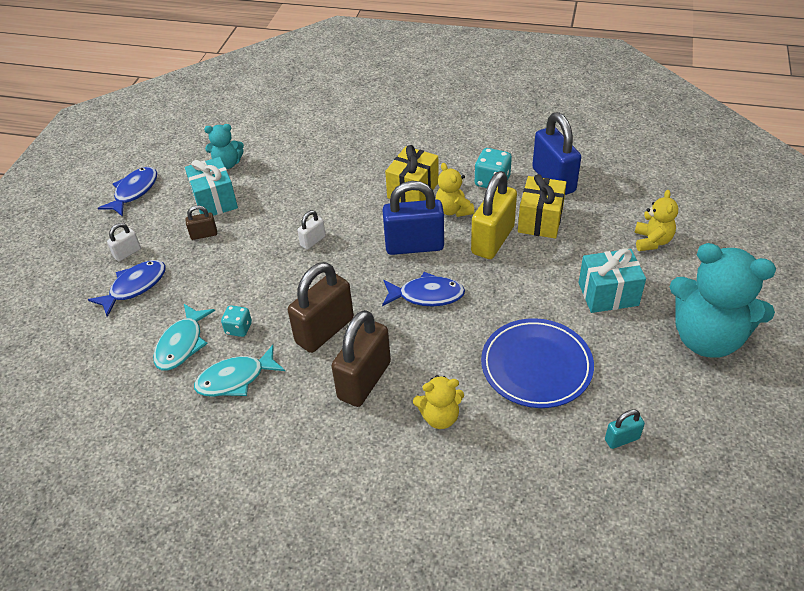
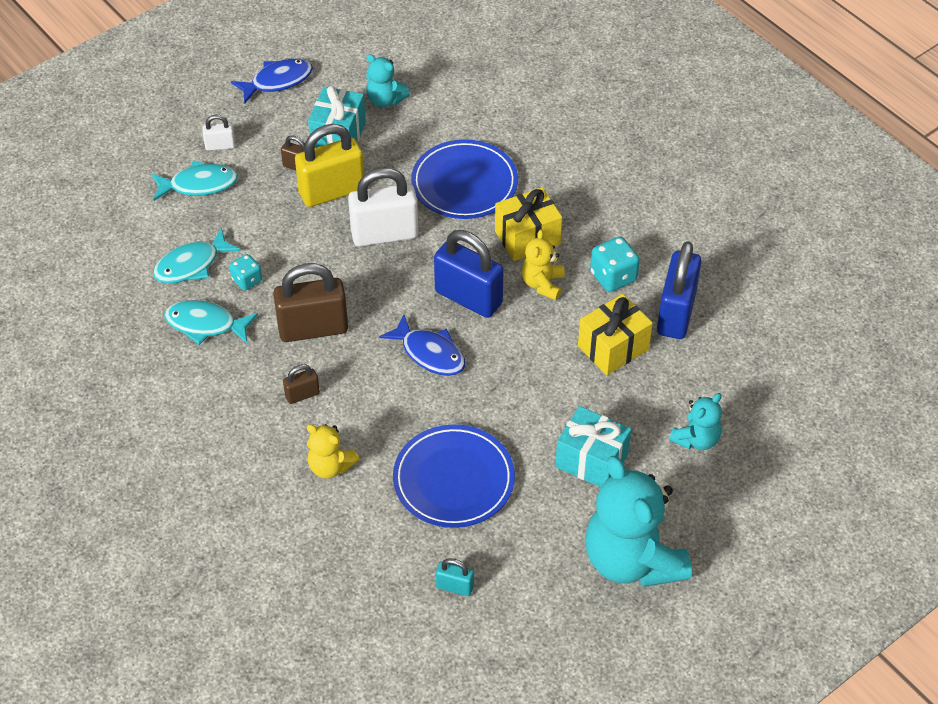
camera: 35 degrees right, 5 degrees up
(134, 287) = (199, 185): blue fish -> turquoise fish
(313, 241) = (384, 234): white padlock -> white padlock, size x2.10
(336, 182) = (464, 184): none -> blue plate
(364, 380) = (302, 395): brown padlock -> brown padlock, size x0.48
(492, 240) = (545, 338): yellow padlock -> yellow padlock (332, 191)
(652, 241) = (696, 439): yellow teddy bear -> turquoise teddy bear

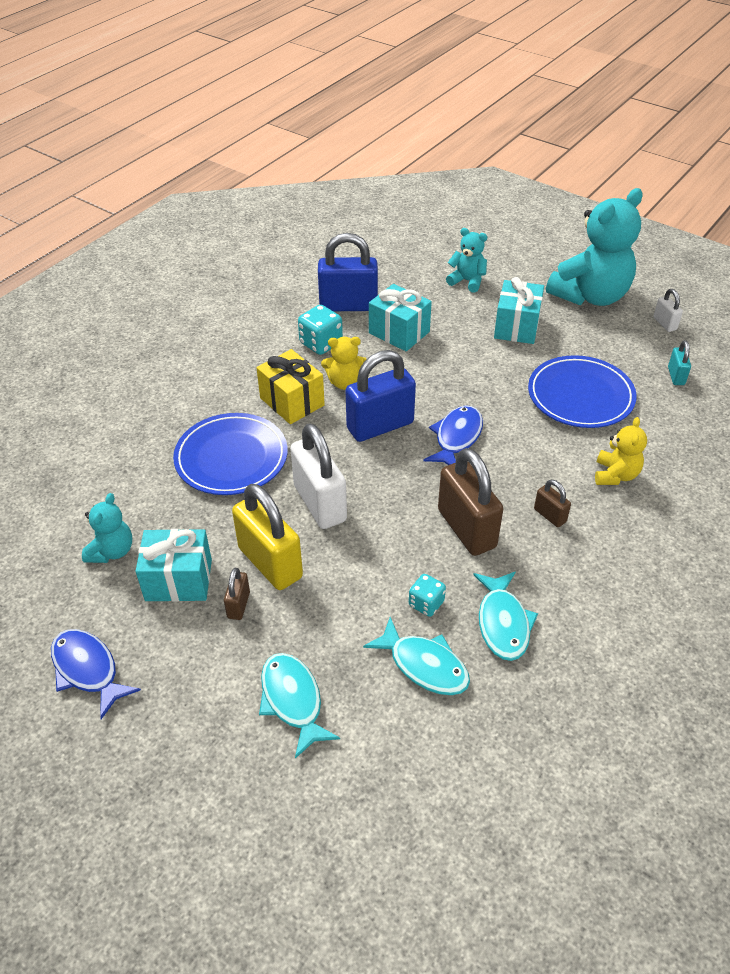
camera: 105 degrees left, 5 degrees down
(220, 146) = (218, 699): white padlock -> white padlock (664, 323)
(468, 298) = (380, 426): blue padlock -> blue padlock turned 45 degrees clockwise
(613, 348) = (399, 332): yellow gift -> turquoise gift

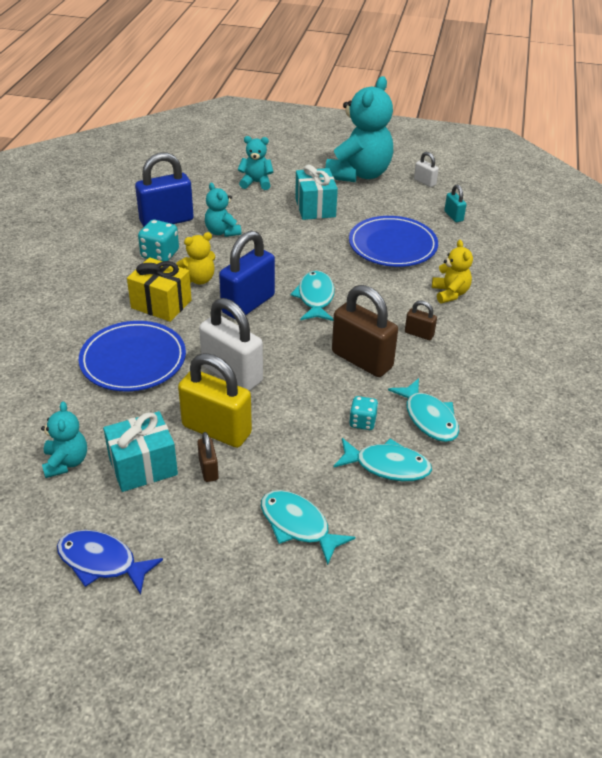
camera: 25 degrees left, 5 degrees down
(399, 332) = (222, 232): turquoise gift -> turquoise teddy bear
(456, 438) = (315, 297): blue fish -> turquoise fish

